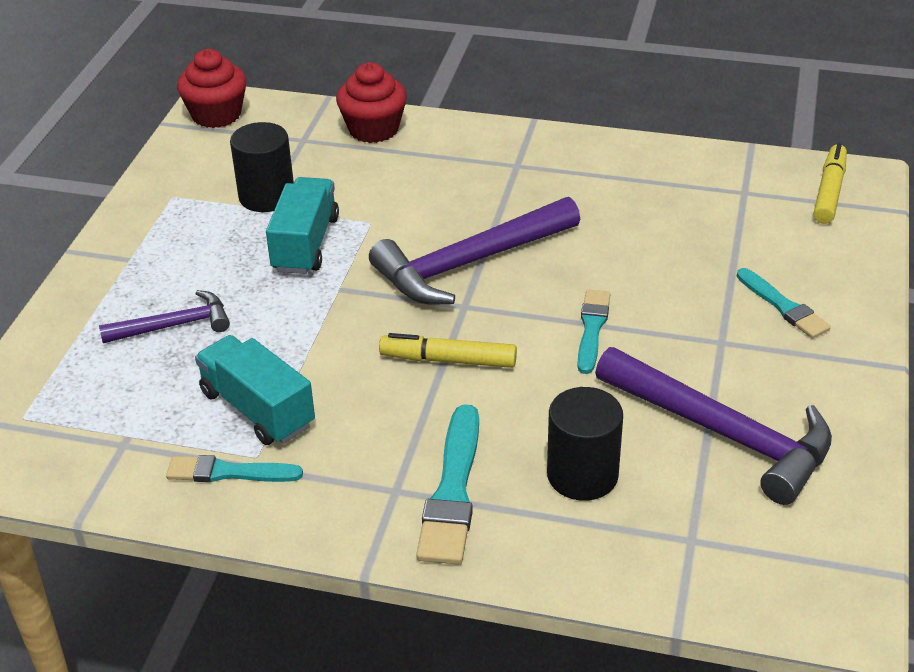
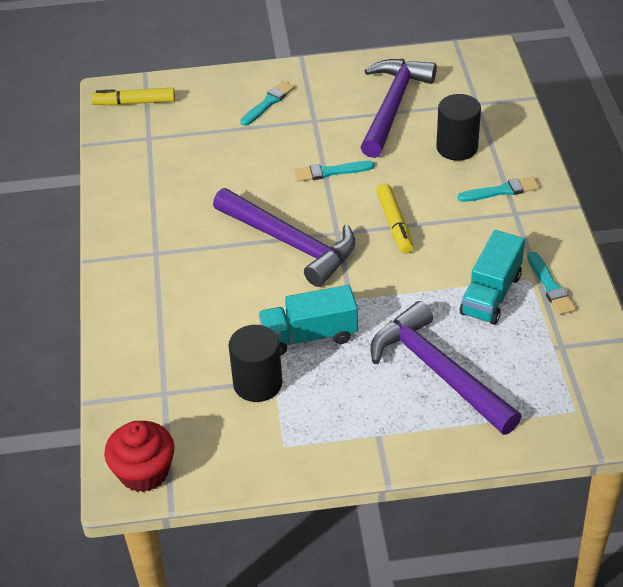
camera: 110 degrees left, 5 degrees up
(174, 325) = (438, 372): purple hammer -> purple hammer, size x1.80
(373, 129) = (132, 352): red cupcake -> none
(452, 491) = (501, 191): turquoise brush -> turquoise brush, size x0.65

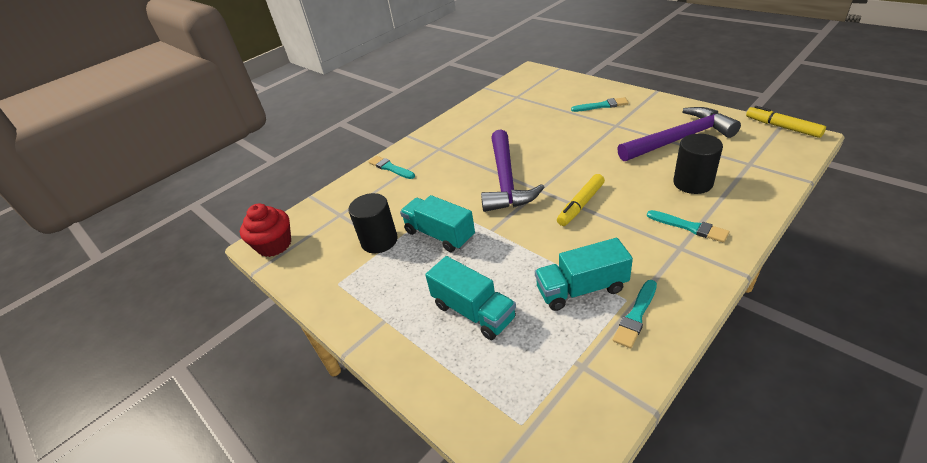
camera: 55 degrees right, 5 degrees down
(134, 103) = (533, 79): yellow marker -> yellow marker (782, 127)
(330, 172) = (585, 156): turquoise brush -> turquoise brush (390, 168)
(438, 372) = (473, 311): purple hammer -> turquoise truck

